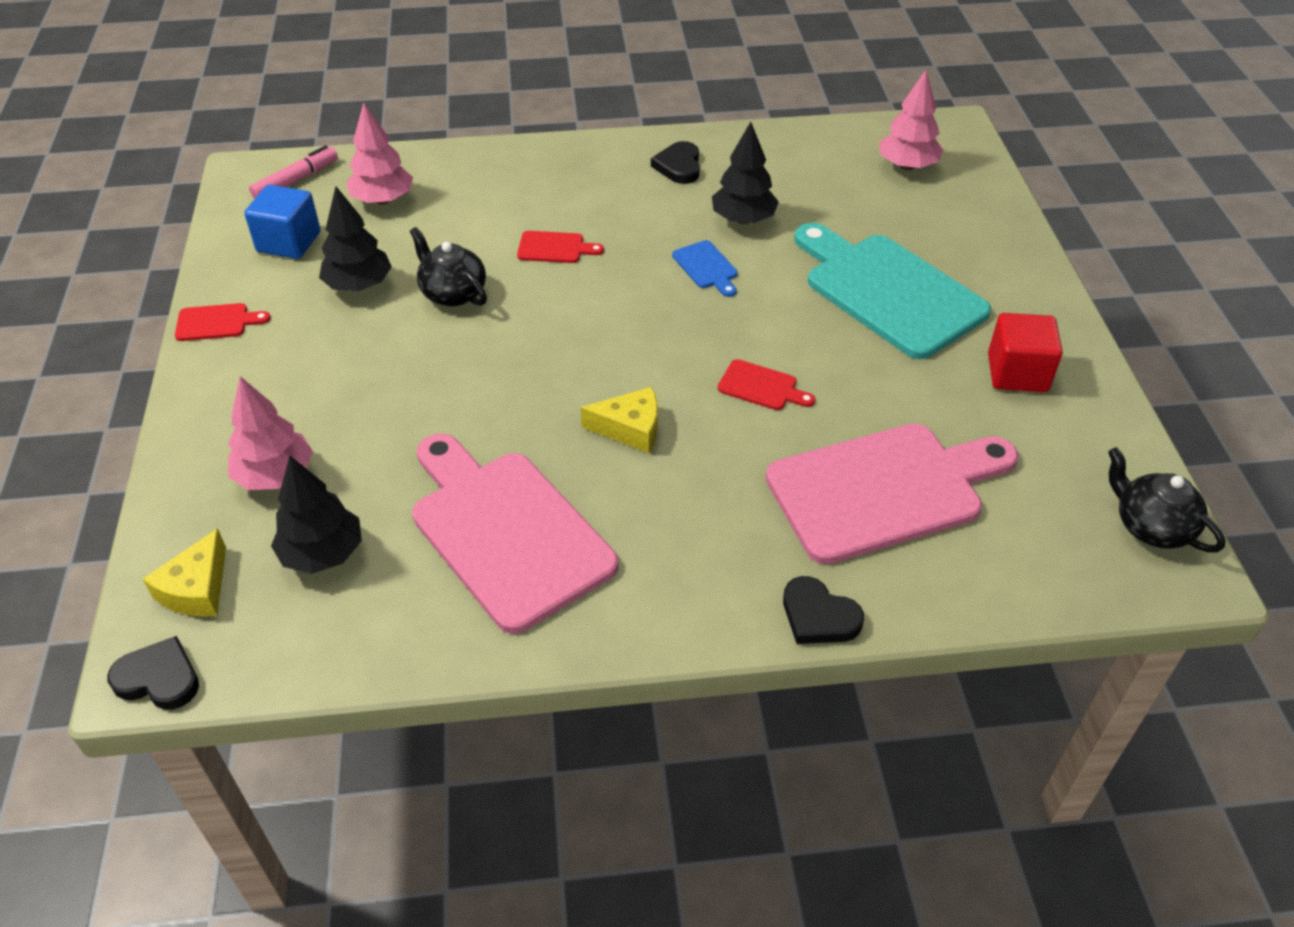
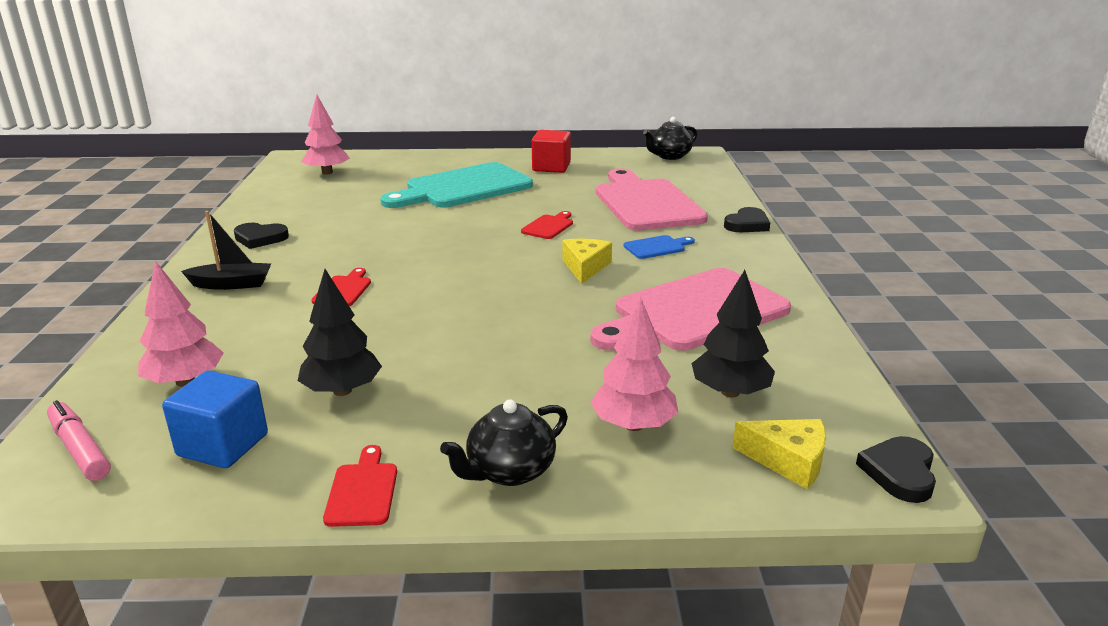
camera: 85 degrees left, 20 degrees down
(452, 293) = (384, 337): black teapot -> black teapot (509, 471)
(564, 177) = (231, 284): none -> black boat
(706, 267) = (407, 235): blue cutting board -> blue cutting board (657, 247)
(743, 219) = (354, 221): black tree -> none

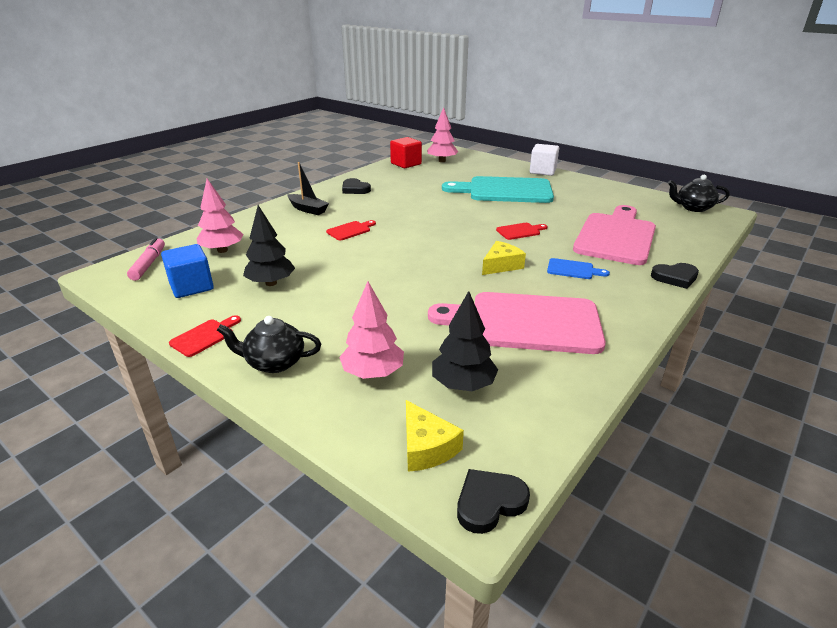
camera: 40 degrees right, 5 degrees up
(471, 155) = (542, 171): none -> white cube
(551, 167) = (585, 192): red cube -> red cube (406, 164)

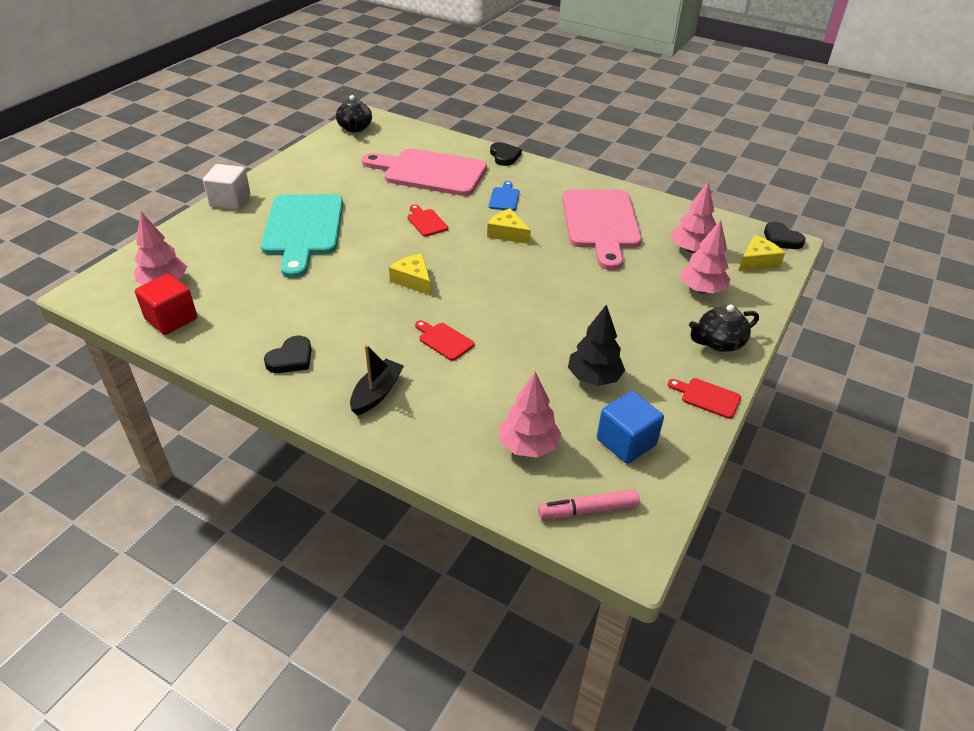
camera: 100 degrees left, 10 degrees up
(274, 362) = (718, 343): black teapot -> black teapot turned 75 degrees clockwise
(430, 223) = (413, 280): none -> yellow cheese
(463, 384) = (691, 250): black tree -> pink tree

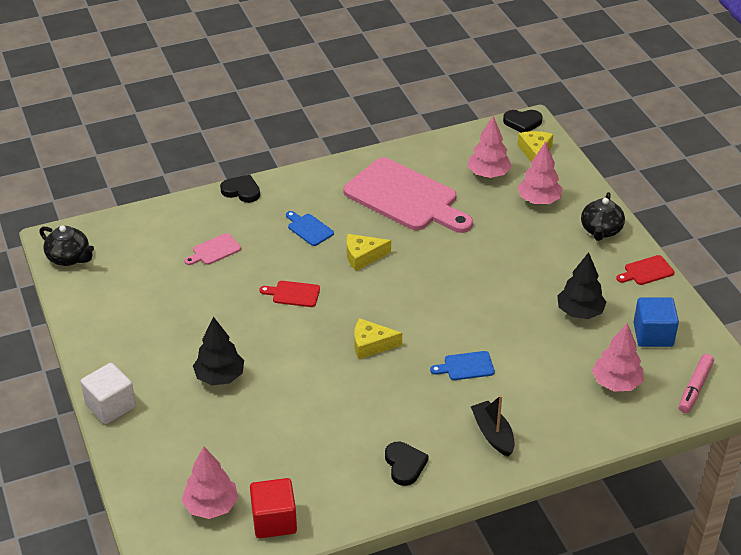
camera: 50 degrees left, 0 degrees up
(303, 229) = (220, 377): turquoise cutting board -> black tree
(429, 172) = (214, 250): pink cutting board -> pink cutting board, size x0.41
(444, 340) = (466, 366): red cutting board -> blue cutting board

